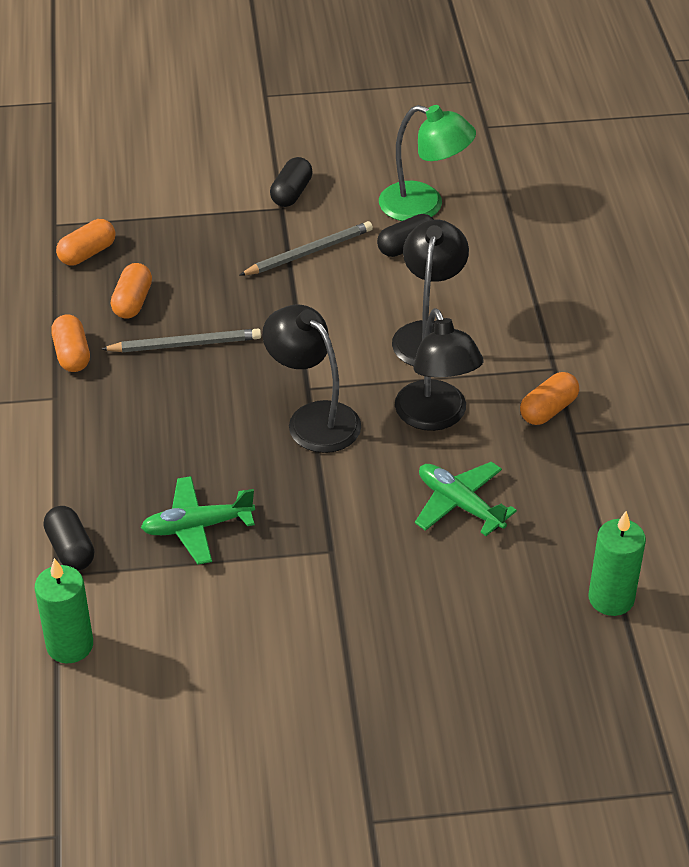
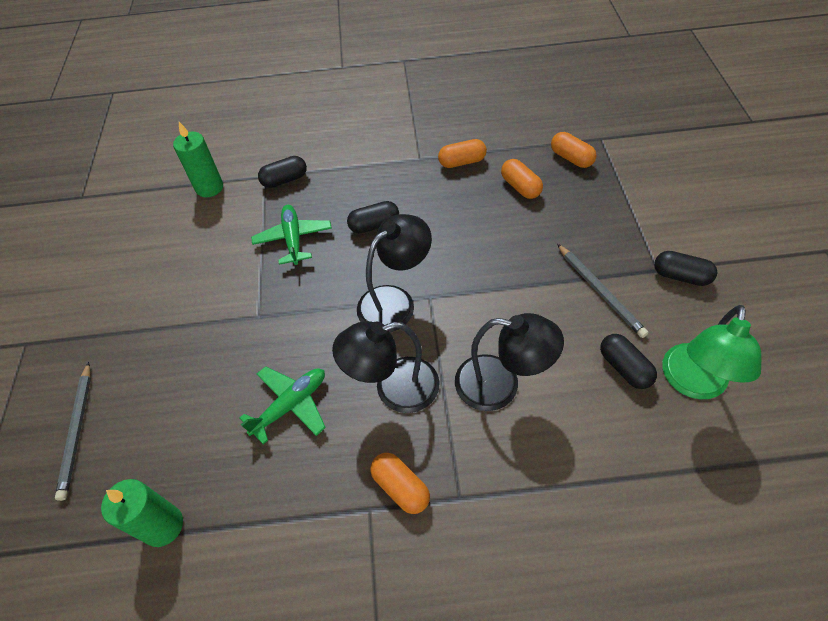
camera: 95 degrees right, 10 degrees up
(132, 302) = (520, 187): orange capsule -> orange capsule turned 45 degrees clockwise
(182, 442) = (374, 225): none -> black capsule
(185, 344) = (476, 219): grey pencil -> grey pencil (77, 431)

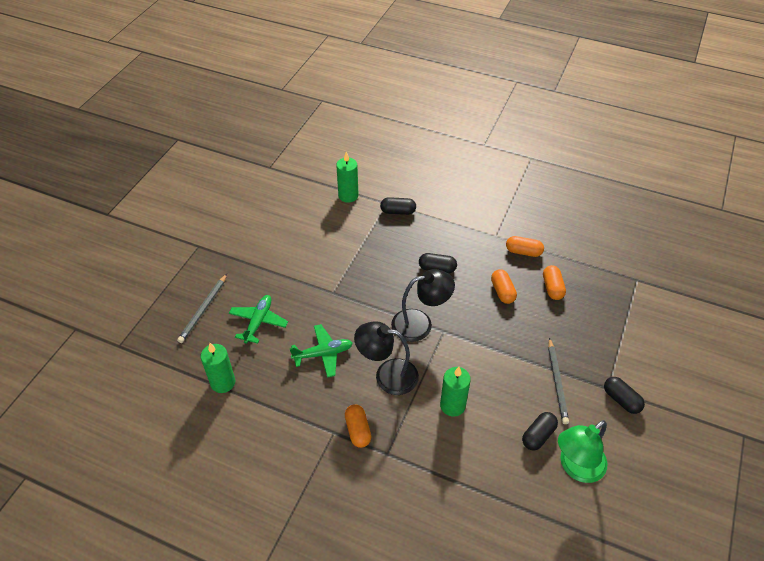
camera: 25 degrees right, 5 degrees down
(293, 239) = (381, 254): green plane -> green plane (258, 322)
(500, 385) = (452, 405): black lamp -> green candle
(571, 158) = (603, 284): orange capsule -> orange capsule (502, 291)
(624, 368) = (538, 435): black capsule -> black capsule turned 45 degrees clockwise

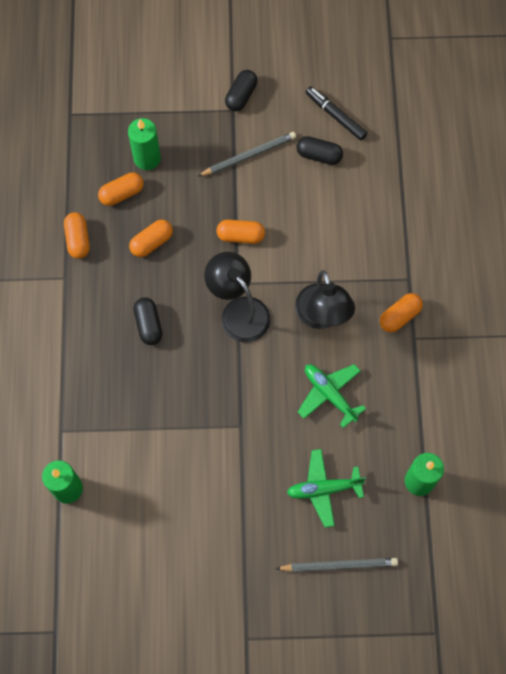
camera: 115 degrees left, 20 degrees up
(398, 211) = (71, 410): black capsule -> none
(452, 405) = (325, 241): green candle -> green candle (147, 158)
(483, 348) = (240, 236): none -> orange capsule
(576, 467) = (335, 116): green lamp -> black marker

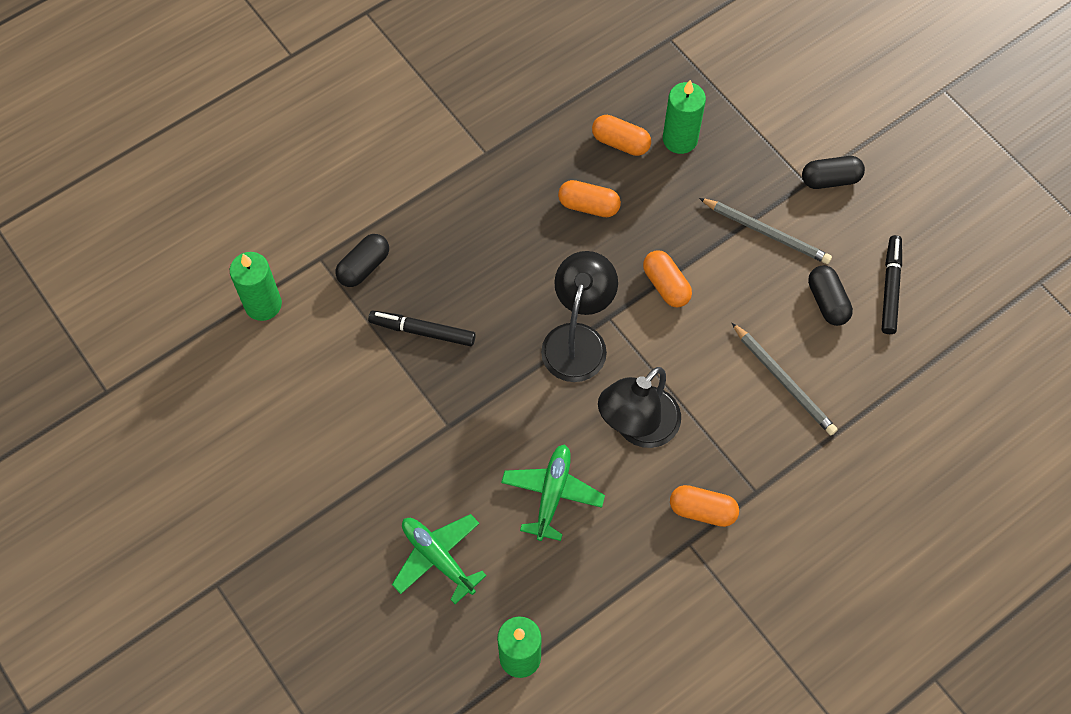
camera: 55 degrees right, 5 degrees down
(78, 240) = (537, 137): orange capsule -> none
(148, 325) = (495, 263): black capsule -> black capsule (364, 267)
(163, 400) = (422, 331): none -> black marker
(339, 565) = (361, 630): grey pencil -> grey pencil (784, 381)

